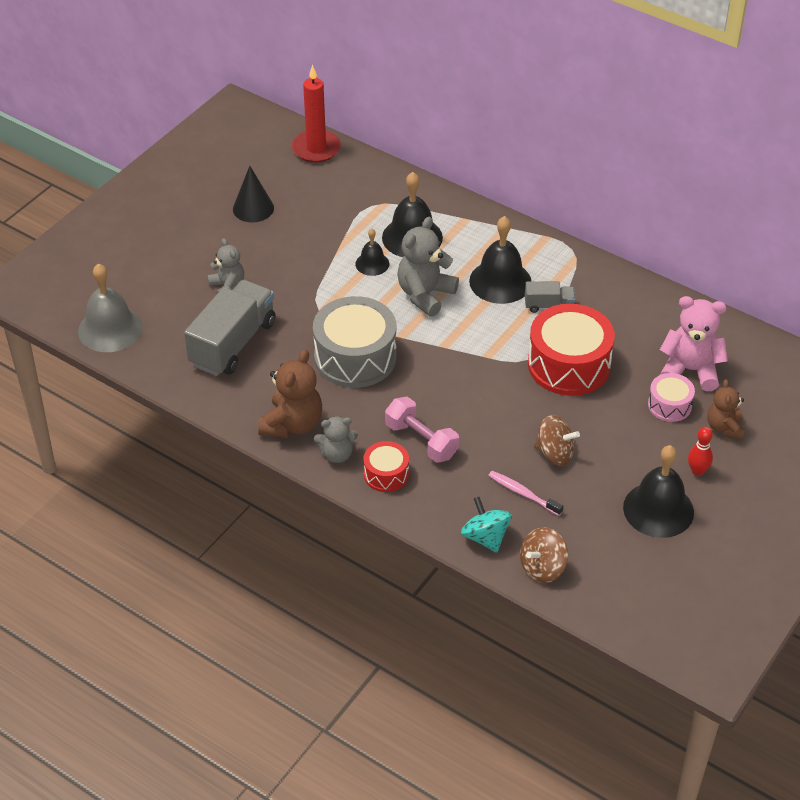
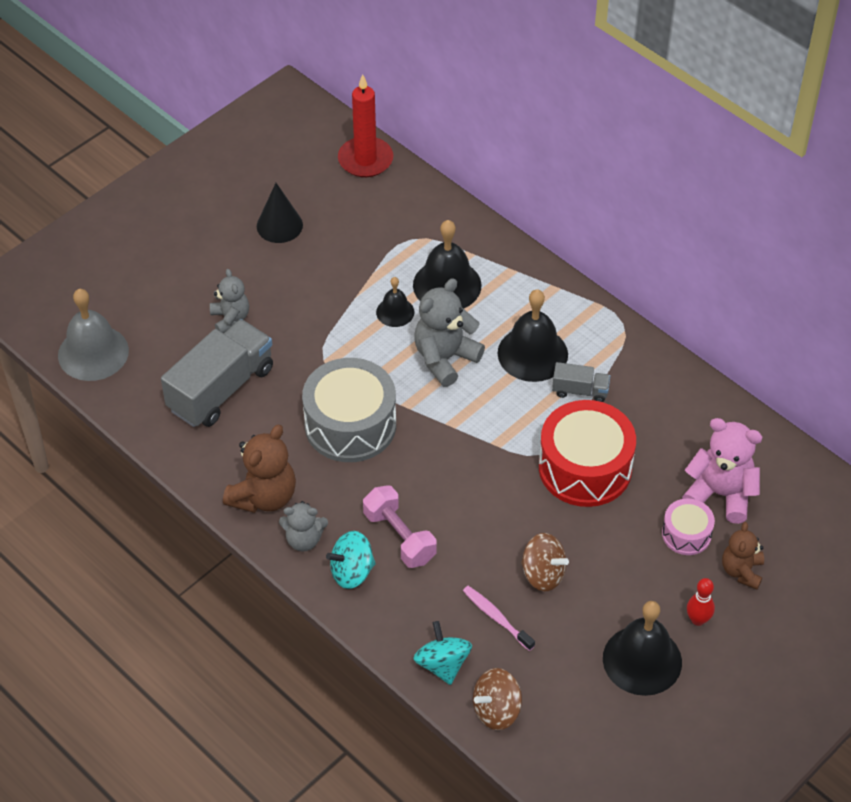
camera: 10 degrees right, 5 degrees up
(386, 474) = (352, 572): red drum -> turquoise spinning top

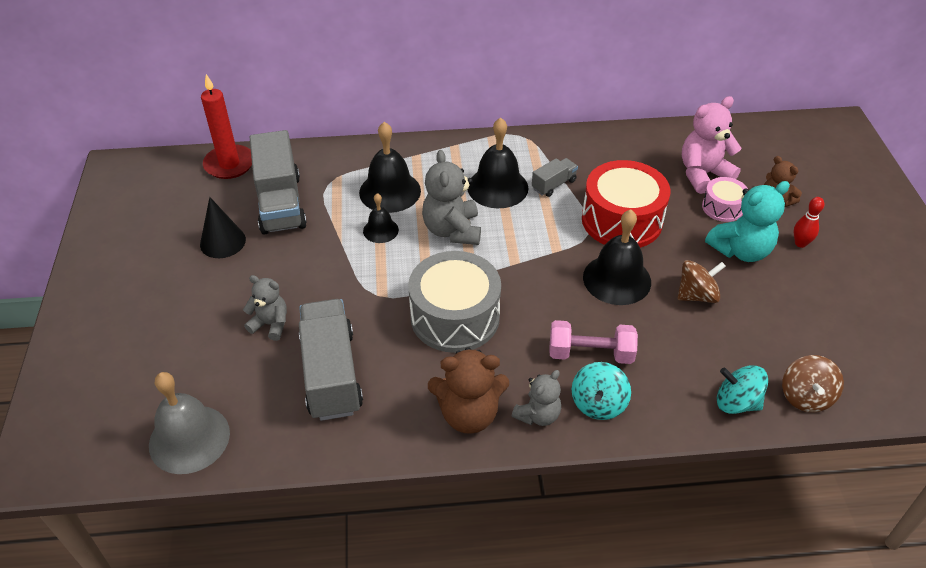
camera: 50 degrees left, 5 degrees down
(264, 496) = (468, 414): brown teddy bear -> brown teddy bear turned 105 degrees clockwise
(356, 227) = (280, 203): none -> grey truck
(496, 617) = (716, 344): pink toothbrush -> none
(638, 578) = (741, 250): none -> turquoise teddy bear
(642, 660) = (815, 290): black bell -> black bell (617, 279)

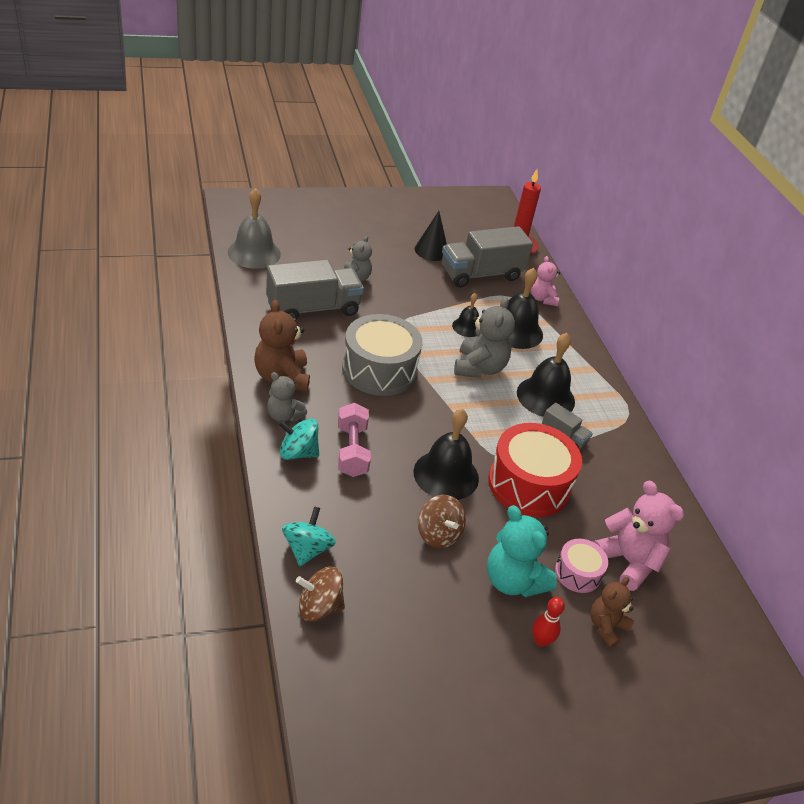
camera: 75 degrees right, 5 degrees down
(334, 161) = (542, 299): none -> pink teddy bear
(452, 230) = (479, 368): grey teddy bear -> grey teddy bear turned 120 degrees clockwise

